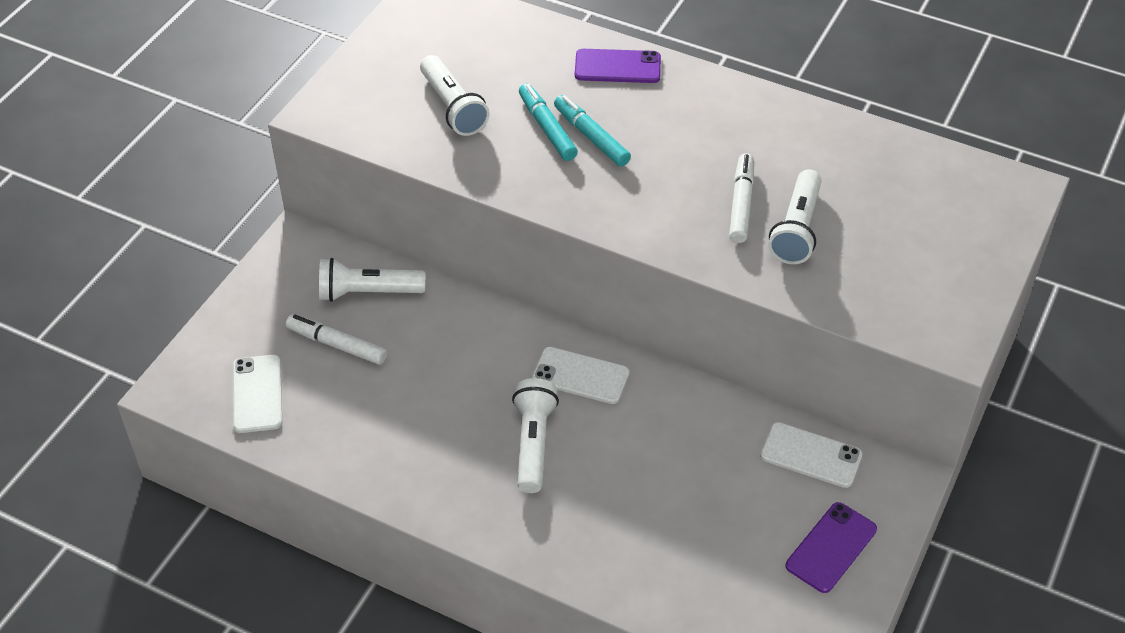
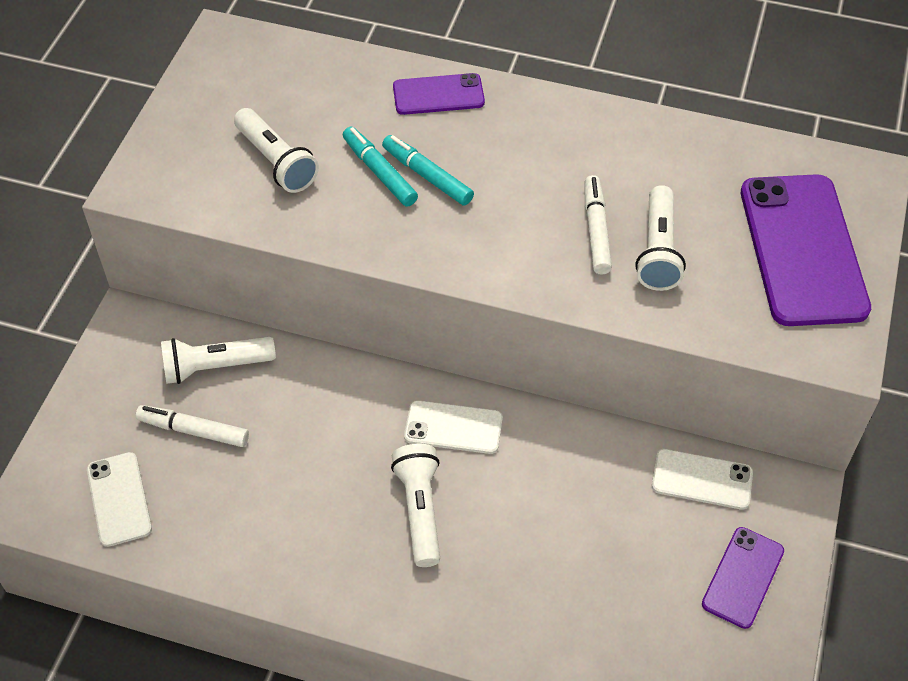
camera: 10 degrees left, 5 degrees up
(938, 246) = (802, 249): none -> purple phone

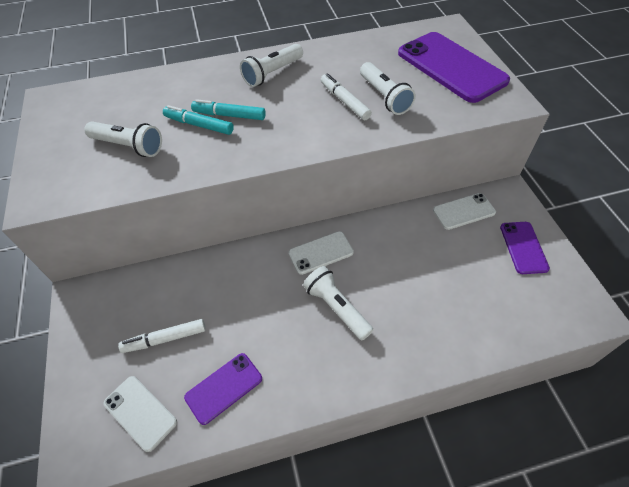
camera: 30 degrees left, 0 degrees up
(215, 367) = (155, 293): white flashlight -> white flashlight (272, 73)
(438, 95) = (205, 75): purple phone -> purple phone (224, 388)

